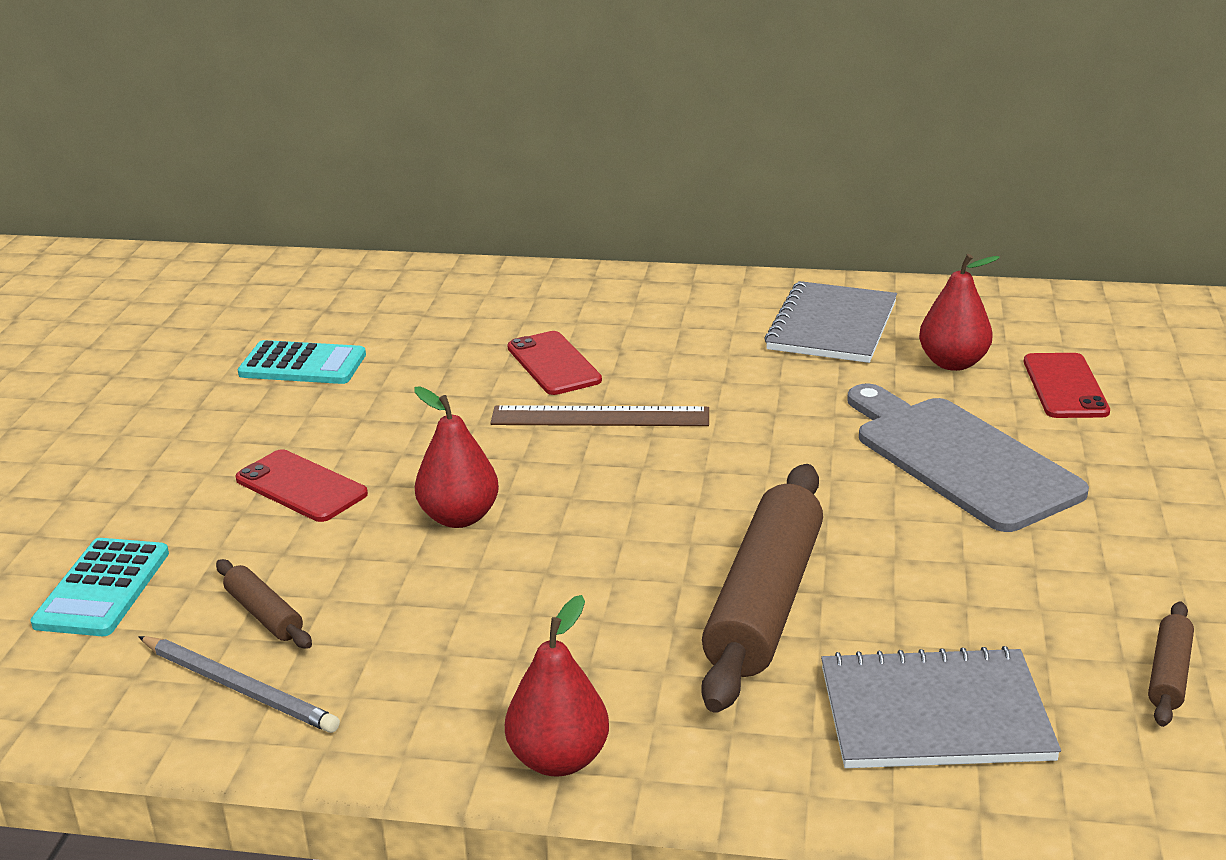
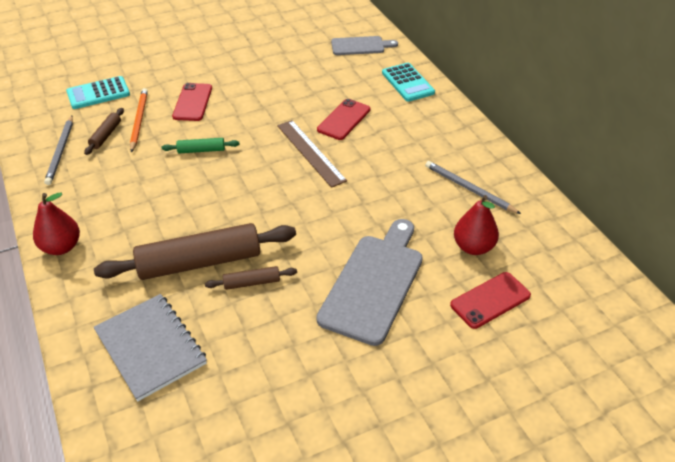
camera: 55 degrees right, 15 degrees up
(272, 562) = (139, 121): none -> orange pencil
(302, 365) = (281, 58): turquoise calculator -> turquoise calculator (407, 83)
(380, 291) = (360, 46): none -> grey cutting board
(459, 517) = (201, 150): red pear -> green rolling pin
(831, 326) = (469, 189): grey notebook -> grey pencil
(1169, 674) = (232, 426): brown rolling pin -> brown rolling pin (251, 283)

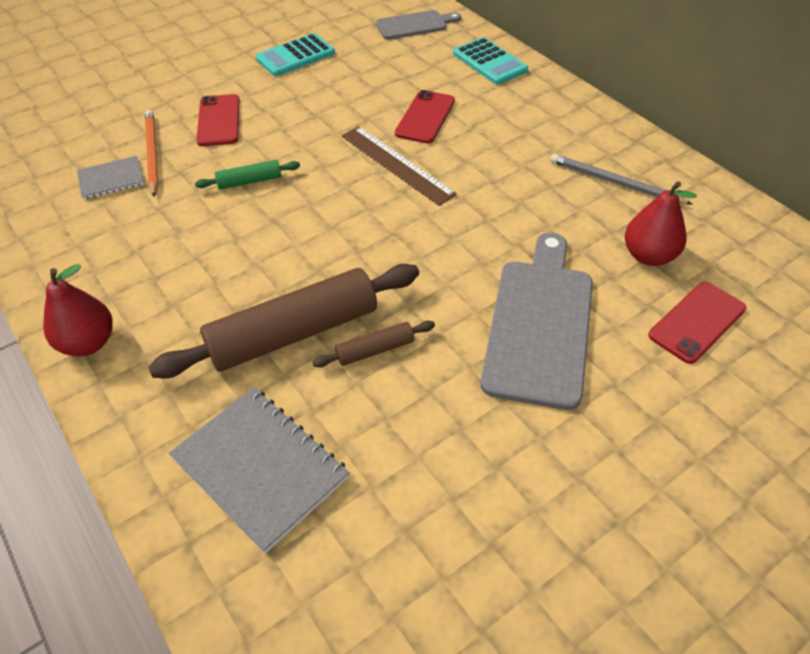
camera: 10 degrees left, 5 degrees up
(61, 151) = (52, 210): grey pencil -> none
(98, 93) = (85, 125): turquoise calculator -> turquoise calculator (295, 56)
(106, 135) = (111, 179): brown rolling pin -> grey notebook

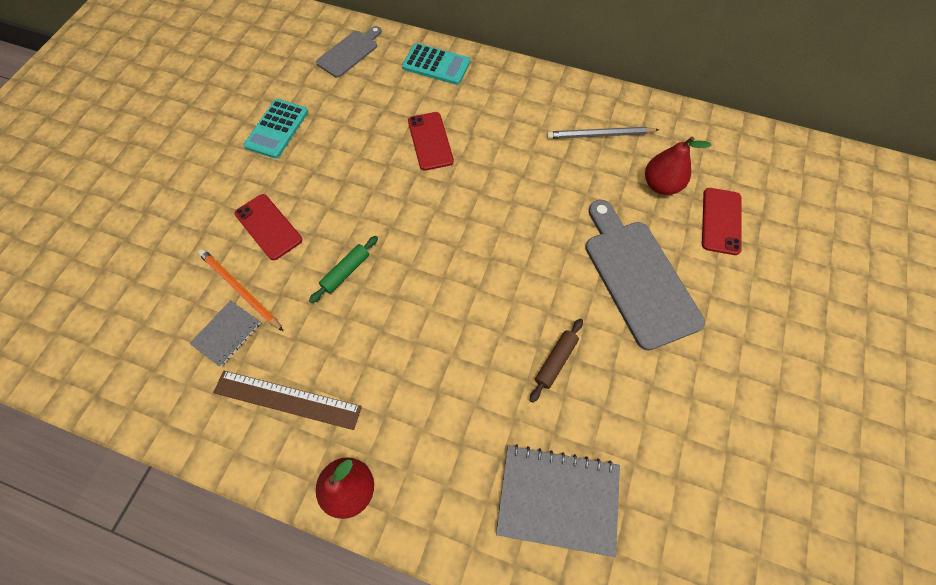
camera: 35 degrees left, 15 degrees up
(294, 333) = (492, 382): brown rolling pin -> none
(396, 164) = (444, 196): brown ruler -> brown ruler (287, 400)

